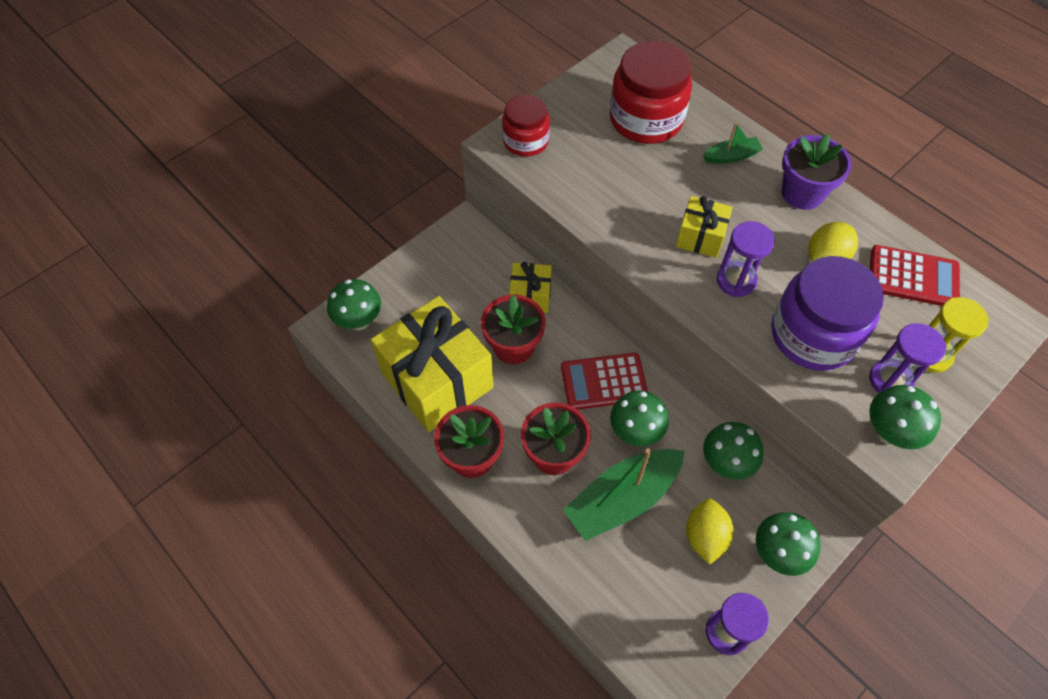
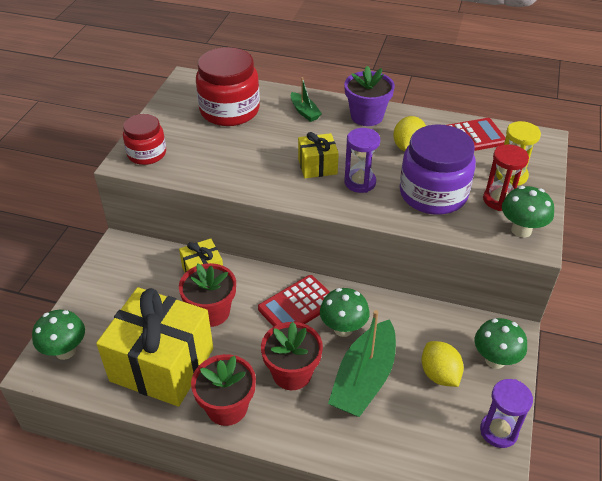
camera: 30 degrees left, 15 degrees down
(726, 463) = (420, 319): green mushroom -> none
(731, 156) = (304, 112): green boat -> green boat turned 105 degrees clockwise
(890, 380) = (499, 200): purple hourglass -> red hourglass

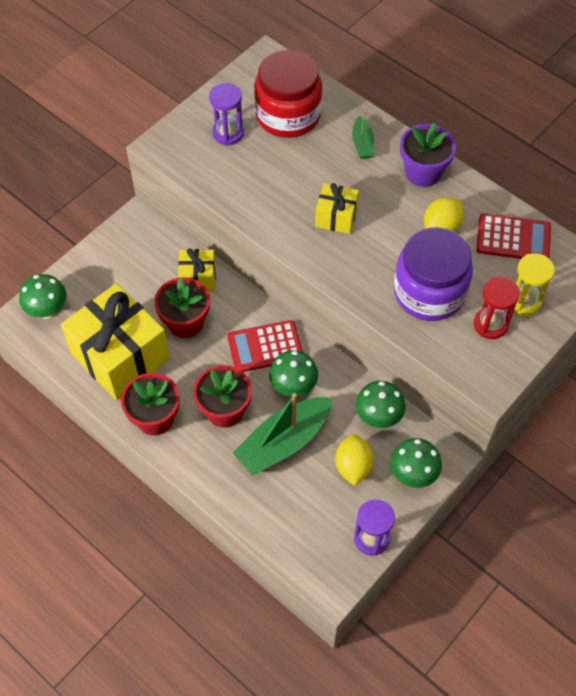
camera: 25 degrees right, 15 degrees up
(147, 154) = (183, 142): red jar -> none
(360, 182) = (366, 252): purple hourglass -> purple hourglass (228, 133)
(521, 230) = (488, 366): green mushroom -> green mushroom (378, 417)

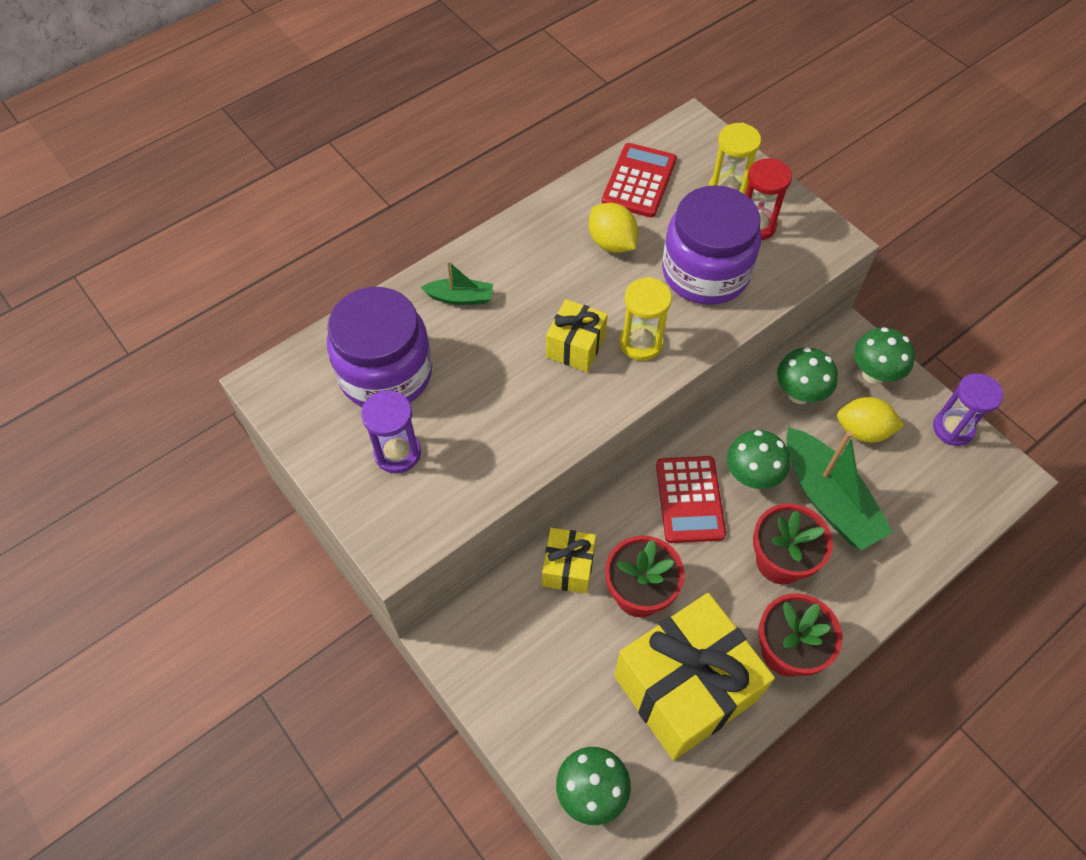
camera: 80 degrees left, 0 degrees up
(288, 115) = (385, 373): red jar -> purple jar
(349, 256) = (641, 343): none -> yellow hourglass
(423, 172) = (523, 244): purple flower pot -> none

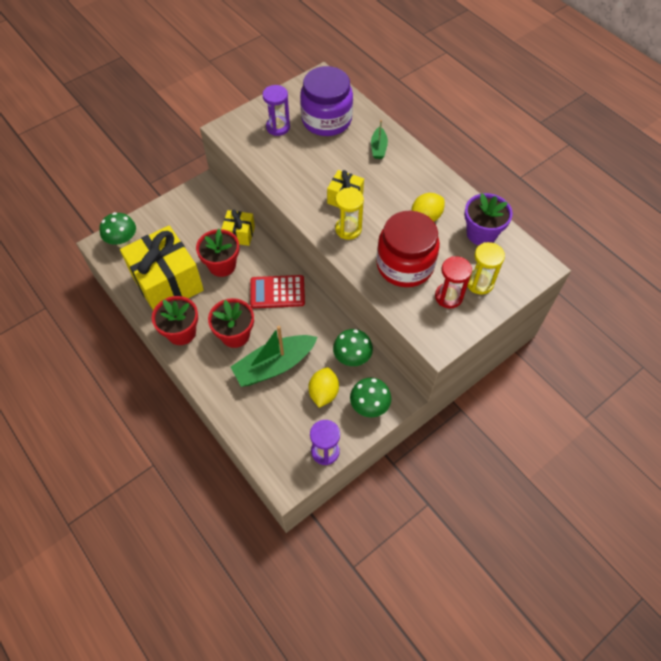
camera: 90 degrees right, 0 degrees up
(639, 181) = (481, 233): red calculator -> purple flower pot
(705, 272) = (405, 265): purple jar -> red jar
(751, 476) = (291, 325): green mushroom -> none

